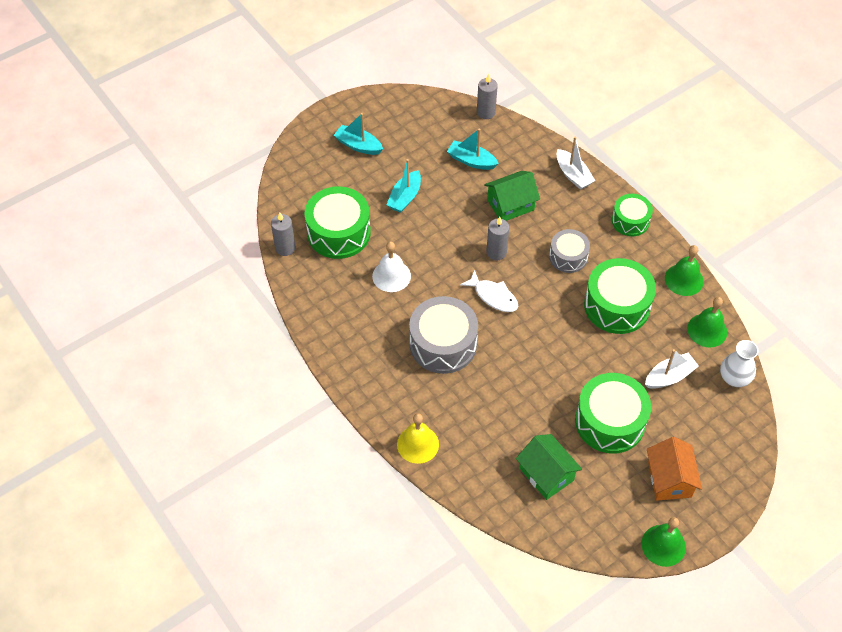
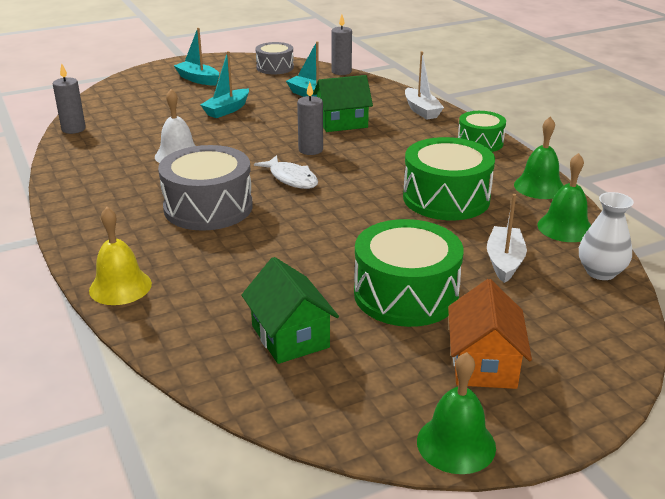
camera: 10 degrees right, 25 degrees down
(338, 232) = (139, 124): green drum -> none
(568, 257) = (396, 159): grey drum -> grey drum (275, 67)
(669, 376) = (504, 261): white boat -> white boat turned 60 degrees counterclockwise

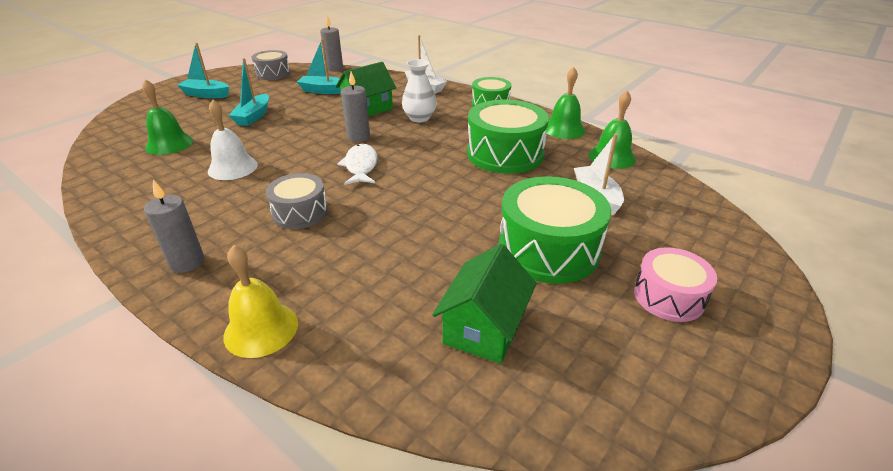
camera: 25 degrees left, 5 degrees up
(73, 129) = (97, 164): grey candle -> grey candle (187, 262)
(208, 207) = (300, 212): grey drum -> grey drum, size x0.60
(290, 336) = (484, 328): green house -> green house turned 75 degrees clockwise
(291, 178) = (361, 166): white fish -> white fish turned 120 degrees counterclockwise
(456, 444) = (725, 391): green bell -> green bell (169, 144)
(484, 364) = (668, 296): orange house -> pink drum
(600, 272) = (669, 186): white vase -> white vase (419, 118)

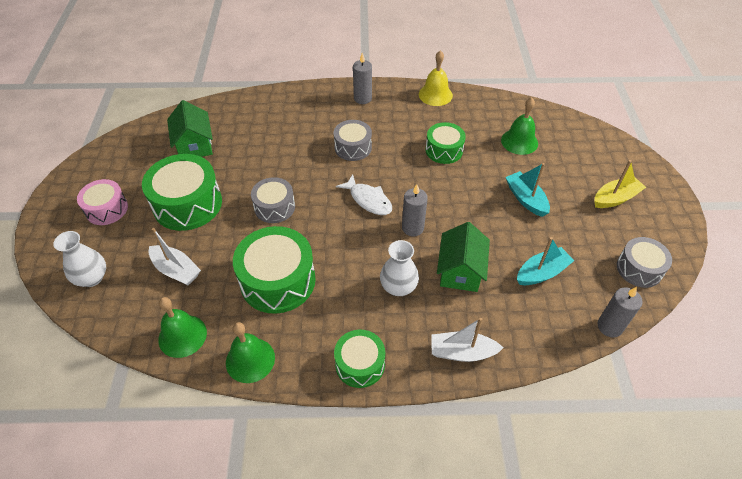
camera: 140 degrees right, 15 degrees up
(206, 94) = (615, 198): turquoise boat -> yellow boat
(232, 167) = (444, 150): white bell -> green drum
(261, 329) = (288, 97): yellow bell -> yellow bell (435, 95)
(452, 200) = (274, 207): none -> grey drum
(698, 228) = (92, 278): none -> white vase

